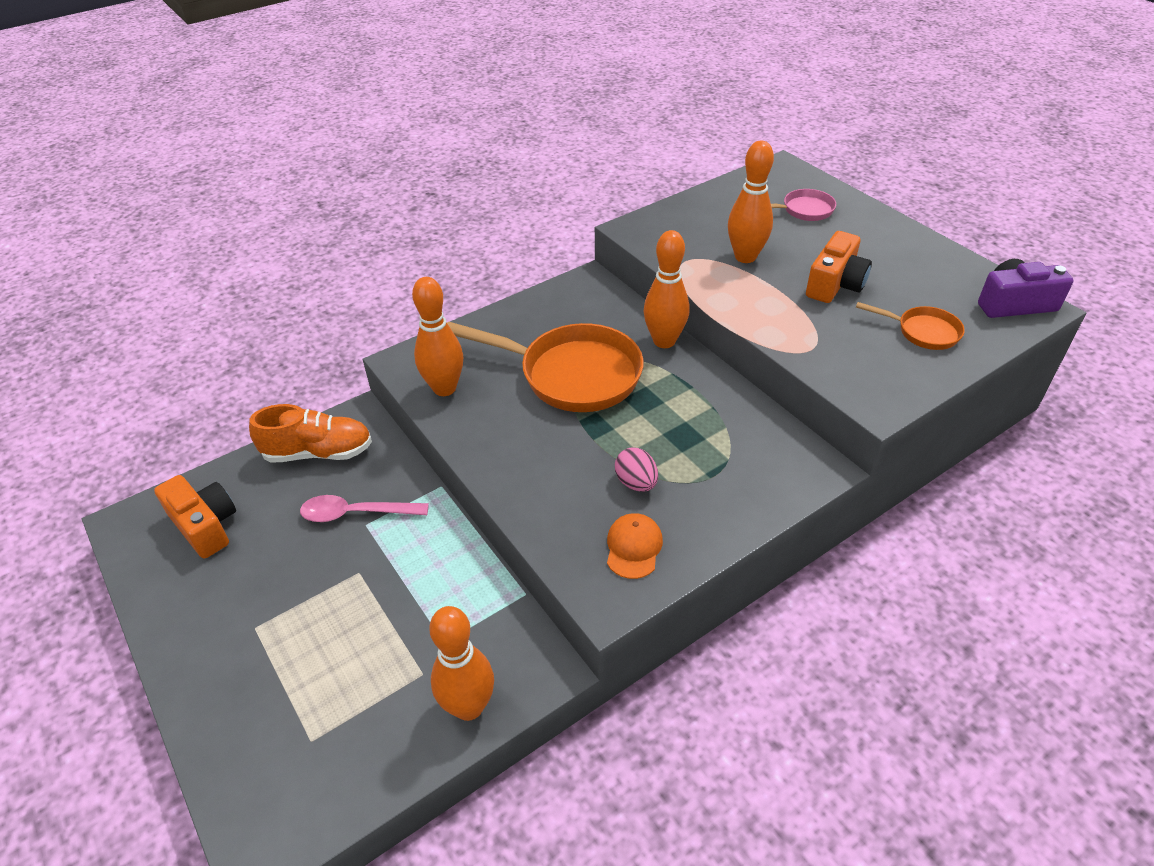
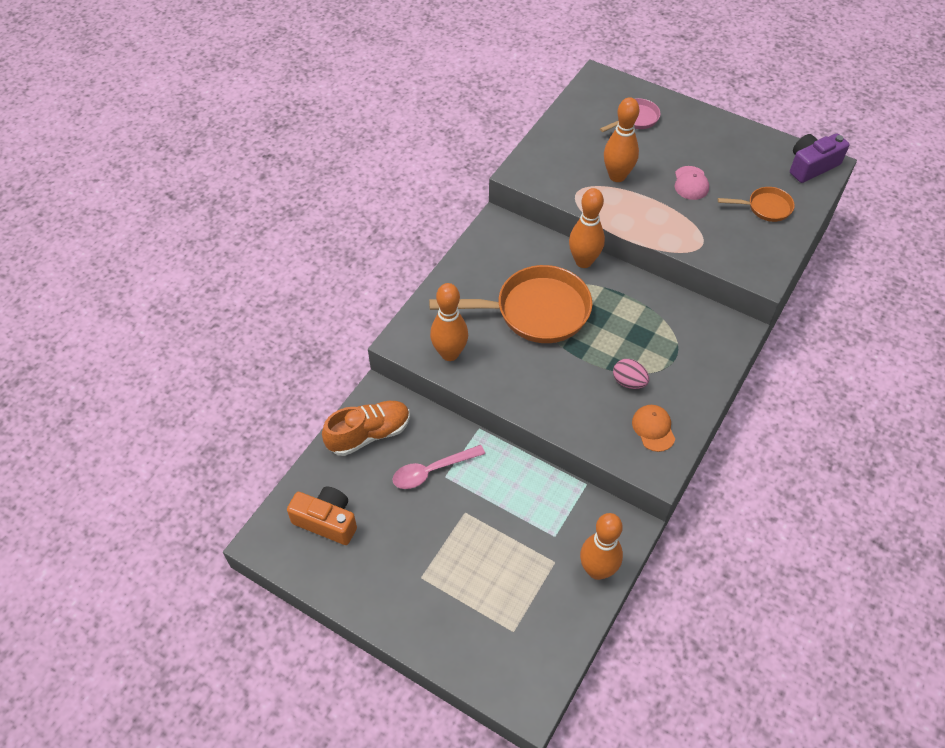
camera: 25 degrees left, 10 degrees up
(835, 284) = (691, 183): orange camera -> pink cap

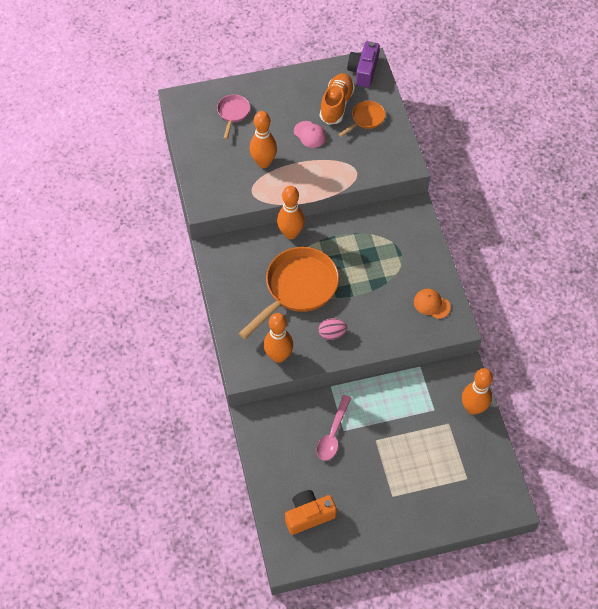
camera: 45 degrees left, 5 degrees up
(369, 434) = (274, 445): orange shoe -> orange shoe (336, 105)
(628, 382) = (392, 288): pink egg -> pink egg (332, 334)

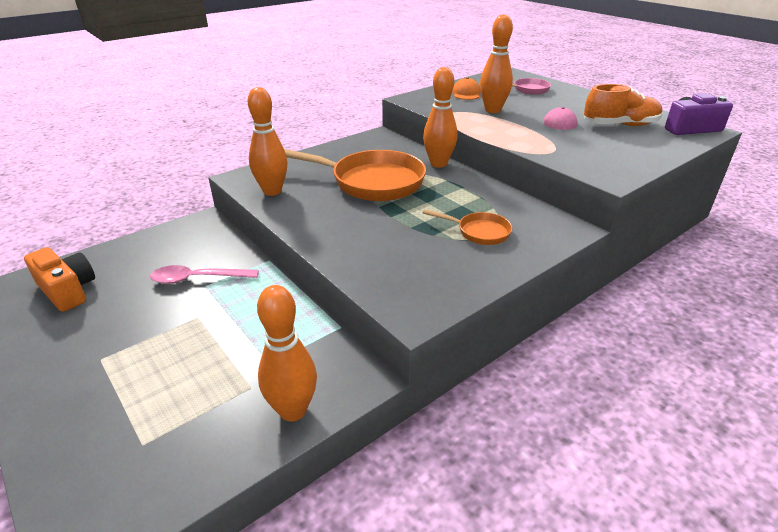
camera: 65 degrees right, 25 degrees down
(332, 334) = (324, 215): pink egg -> none
(366, 119) = (631, 142): orange pan -> orange pan (479, 232)
(431, 304) = (431, 279): orange cap -> orange cap (466, 93)

